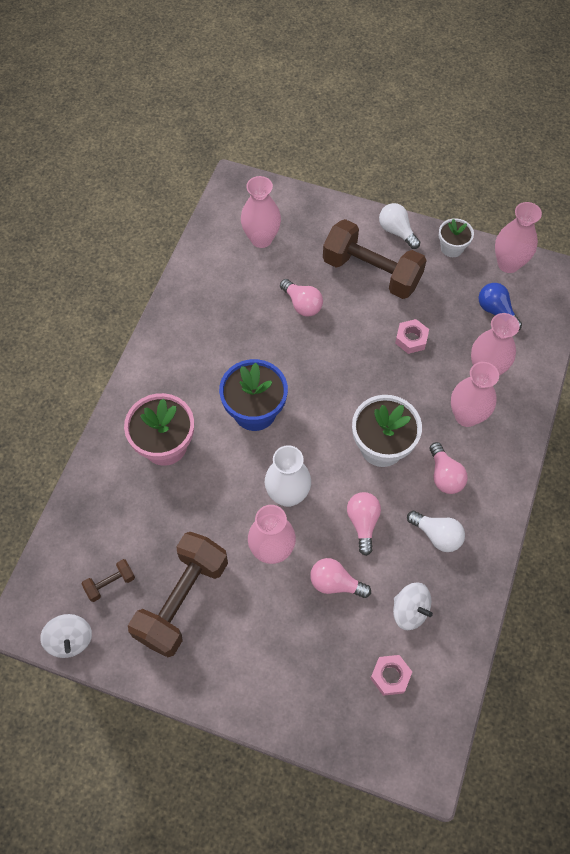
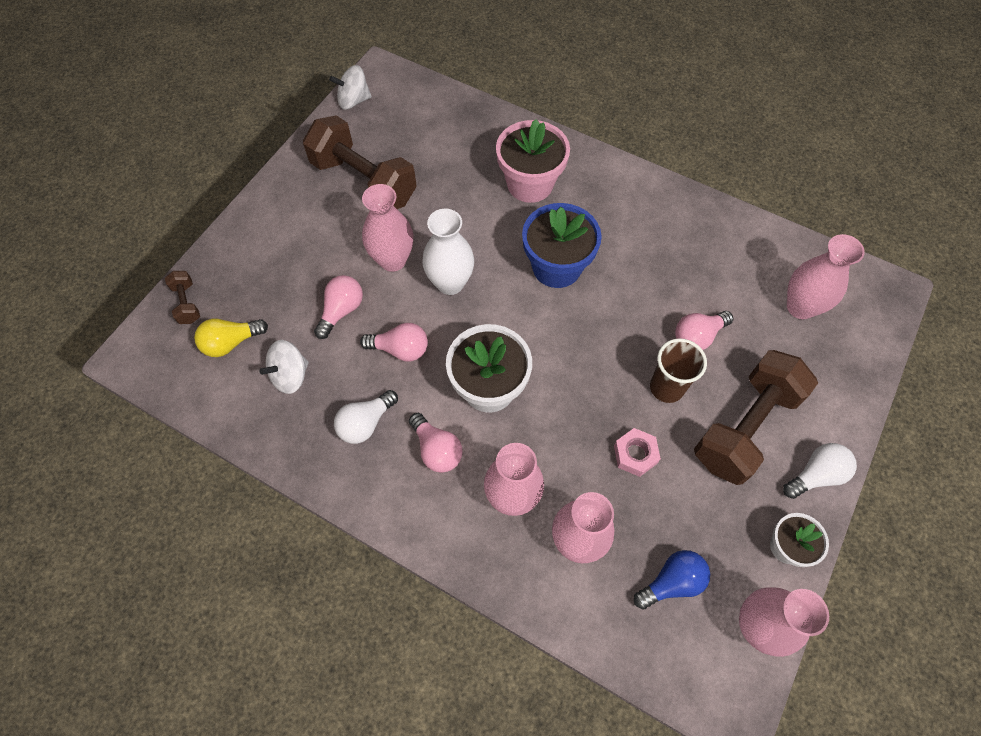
camera: 100 degrees right, 0 degrees up
(110, 583) = (396, 131): brown dumbbell -> brown dumbbell (187, 303)
(351, 322) = (666, 387): none -> brown cup
(390, 676) = (231, 343): pink nut -> yellow light bulb
(444, 475) = (437, 450): pink light bulb -> pink light bulb turned 120 degrees counterclockwise

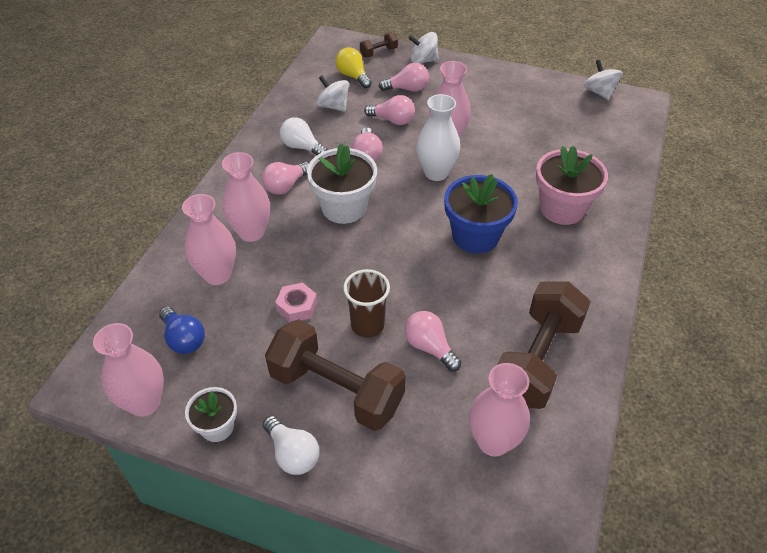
camera: 80 degrees right, 15 degrees down
(227, 255) = (423, 61): none -> white spinning top
(282, 284) = (407, 89): none -> pink light bulb
(364, 181) = (518, 111): brown dumbbell -> brown dumbbell (537, 359)

